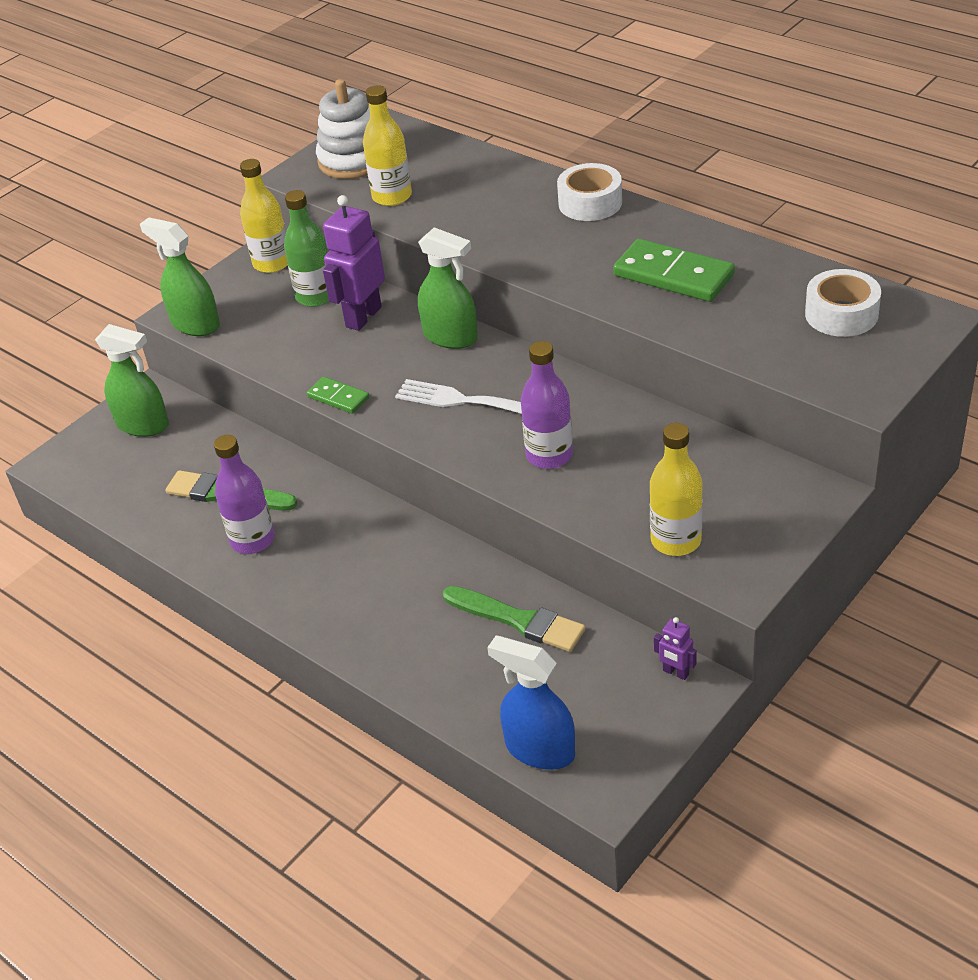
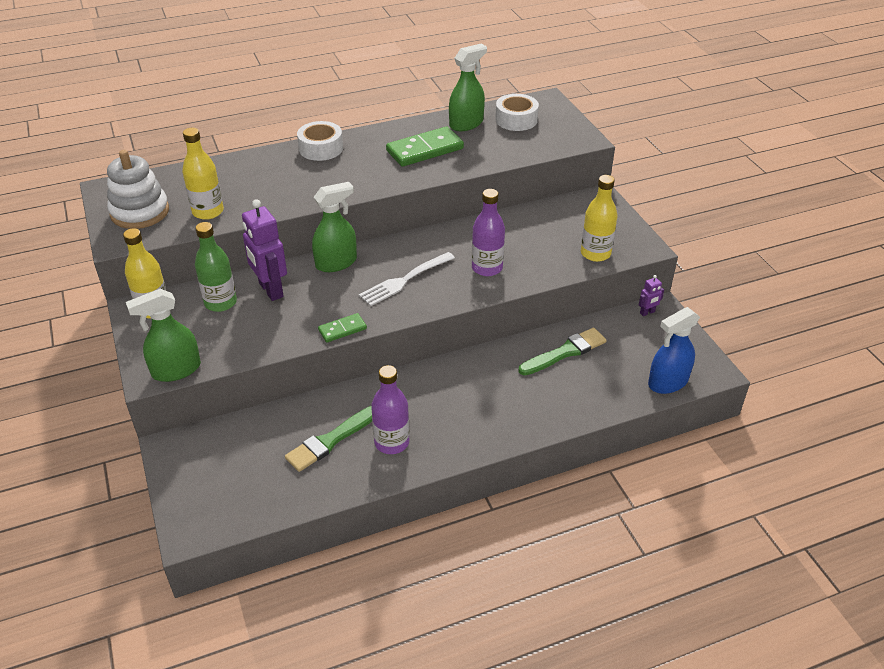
camera: 65 degrees left, 0 degrees up
(143, 425) = (205, 461): green spray bottle -> green spray bottle (466, 124)

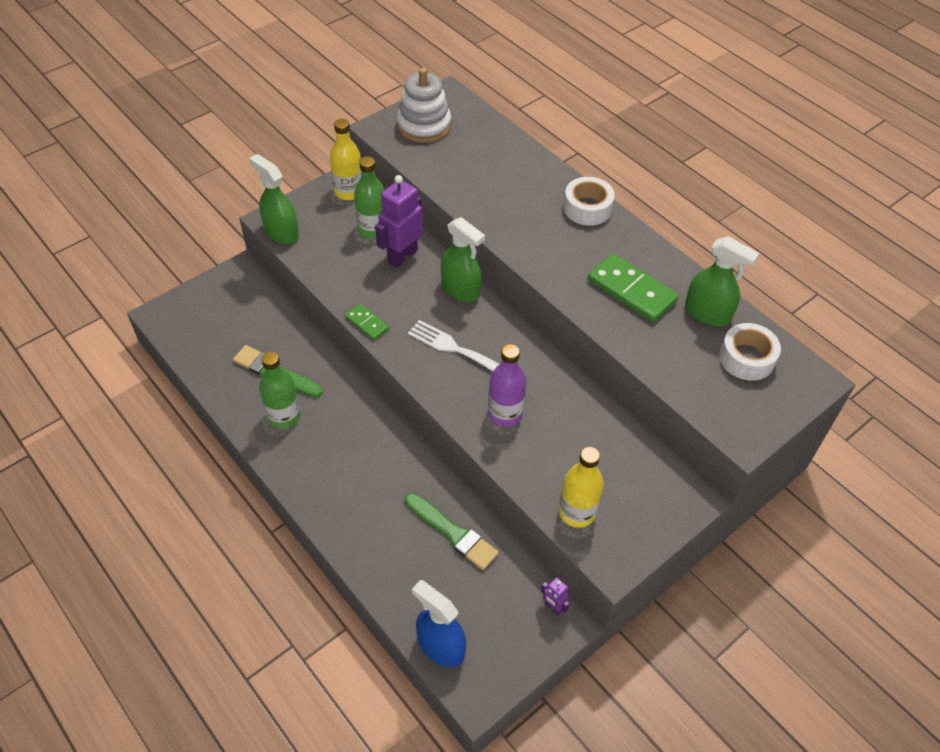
camera: 70 degrees right, 10 degrees up
(208, 211) = (444, 166): yellow bottle -> none
(391, 442) = (284, 416): purple bottle -> green bottle

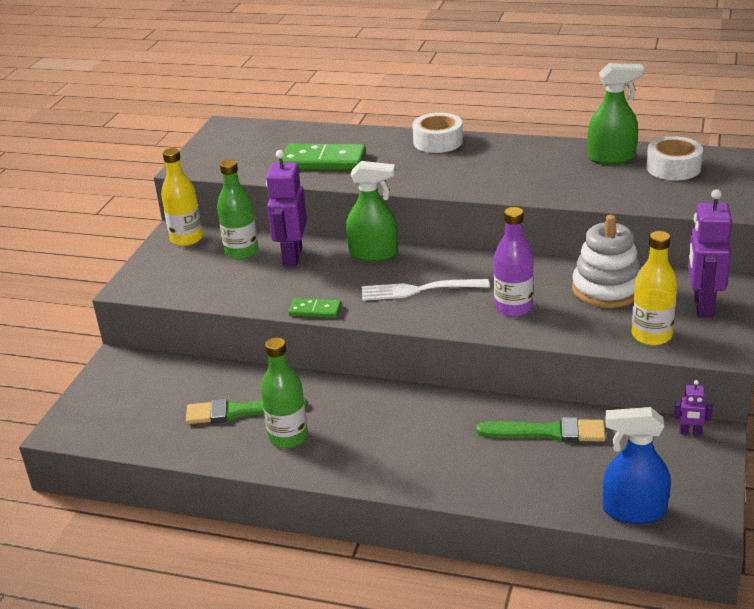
camera: 30 degrees left, 20 degrees down
(281, 232) = (151, 290): green spray bottle -> none
(424, 125) = (228, 150): white stacking toy -> white stacking toy (606, 289)
(631, 290) = (537, 169): green domino -> green domino (323, 161)
(649, 509) = (702, 306): none -> purple robot

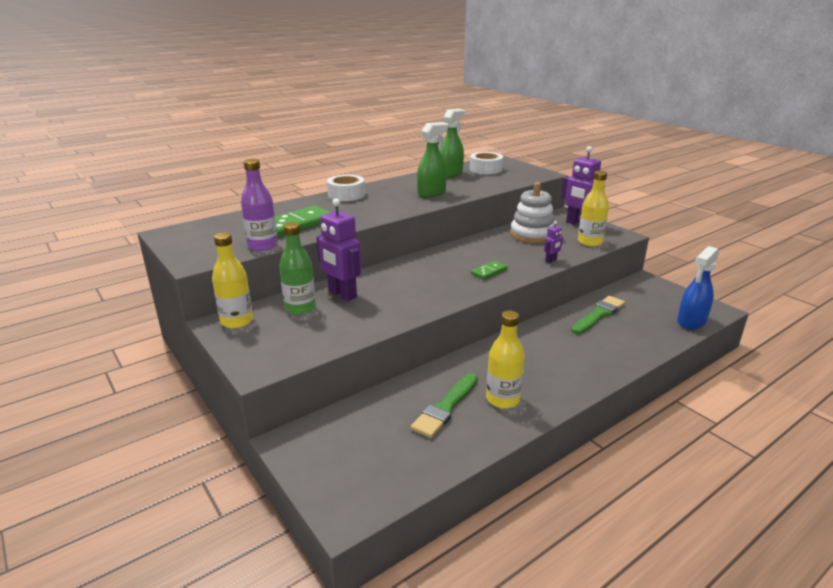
camera: 55 degrees left, 5 degrees down
(288, 437) = (502, 399): green bottle -> yellow bottle
(315, 310) = (424, 311): green domino -> green domino (489, 272)
(373, 254) = (389, 271): green spray bottle -> green spray bottle (431, 193)
(420, 290) = (455, 274): white fork -> none
(513, 308) = (515, 259): purple bottle -> purple bottle (262, 246)
(690, 433) = (638, 283): purple robot -> purple robot (551, 260)

